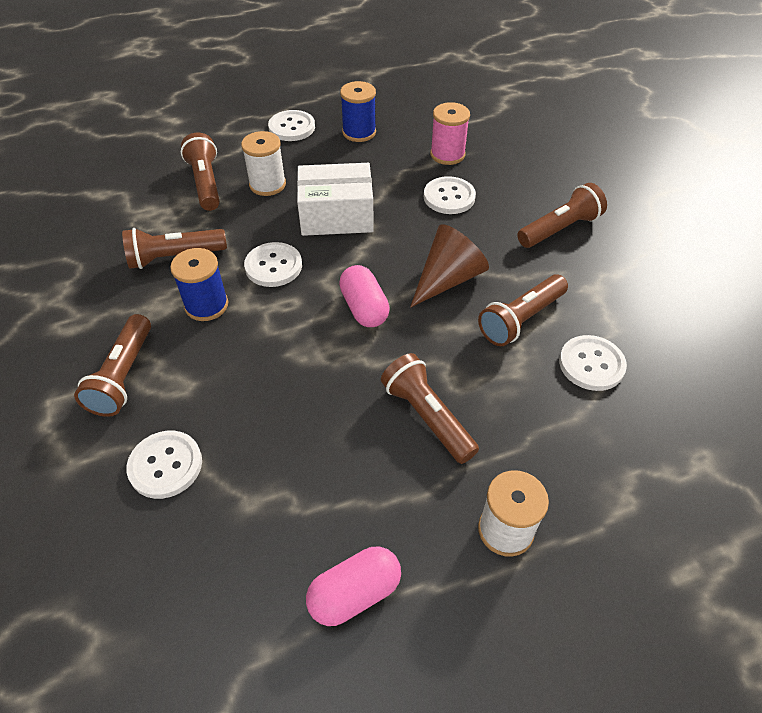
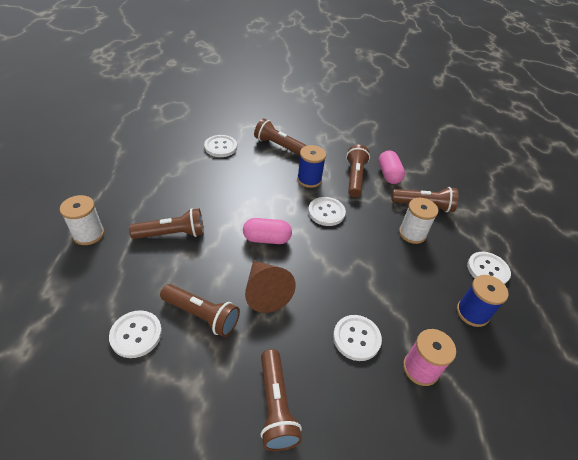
camera: 110 degrees right, 5 degrees down
(336, 215) = (362, 257): white box -> none
(355, 593) = (115, 178): pink capsule -> pink capsule (388, 174)
(521, 319) = (202, 315): brown flashlight -> brown flashlight turned 135 degrees clockwise

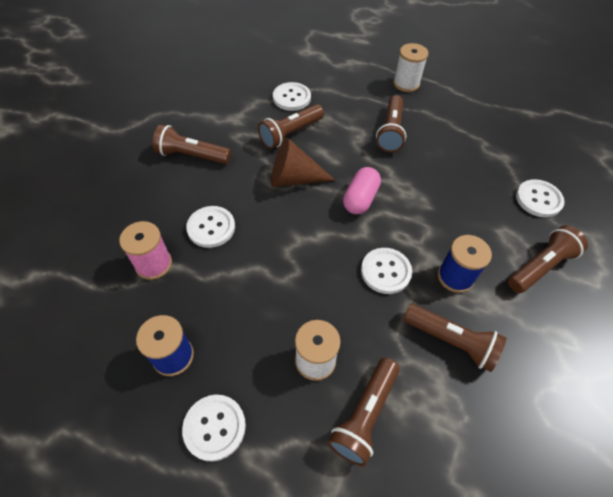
camera: 115 degrees right, 10 degrees up
(388, 174) = (451, 401): pink capsule -> none

